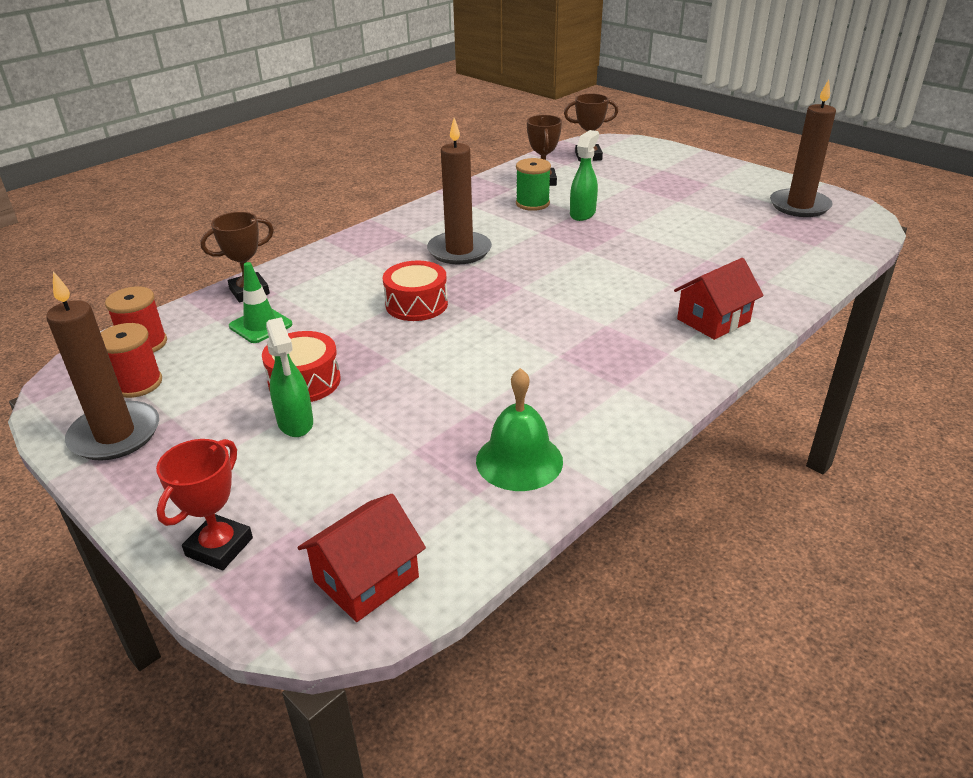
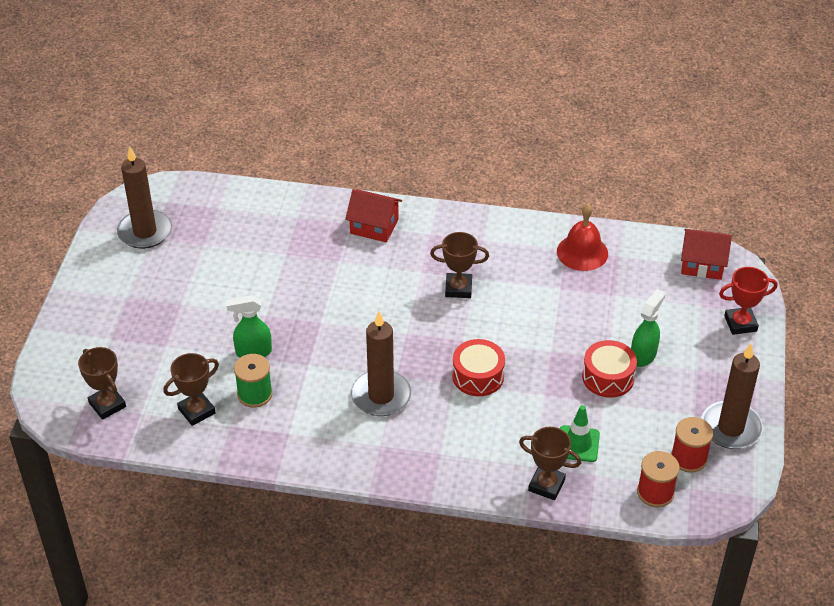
camera: 125 degrees left, 10 degrees up
(519, 460) = (582, 252): green bell -> red bell
(553, 338) = (458, 288): none -> brown trophy

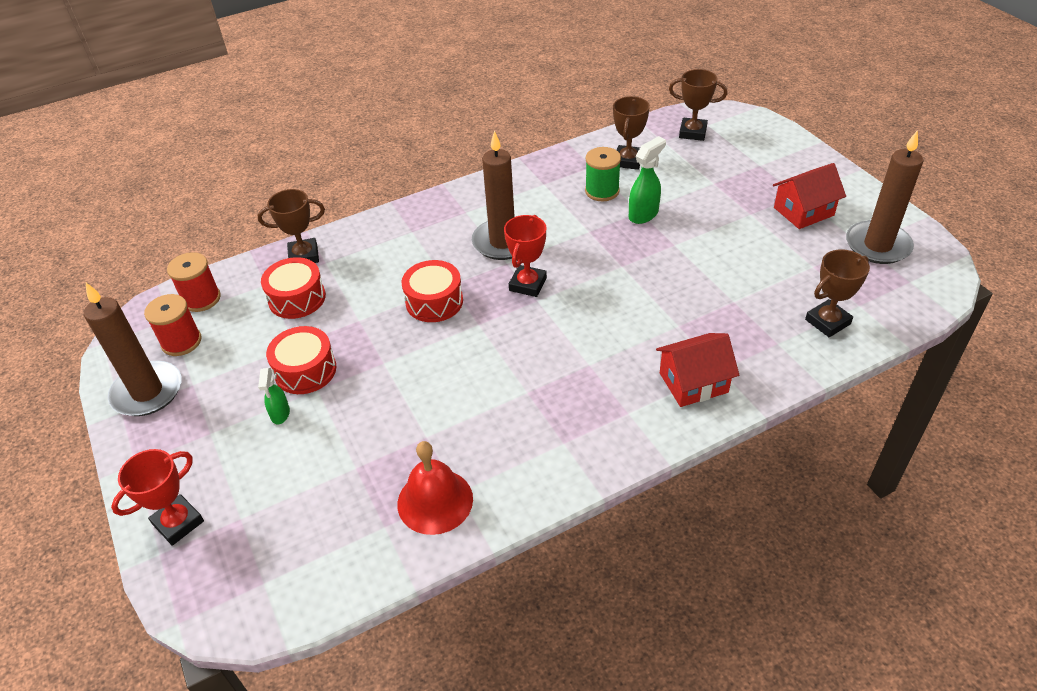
camera: 145 degrees right, 0 degrees up
(400, 348) = (528, 284): none -> red trophy
(458, 288) = (533, 370): brown trophy -> brown trophy (827, 322)
(578, 444) = (297, 298): green traffic cone -> red drum
(643, 355) = (280, 414): green spray bottle -> green spray bottle, size x0.64
(702, 264) = (266, 584): red house -> red house (803, 211)

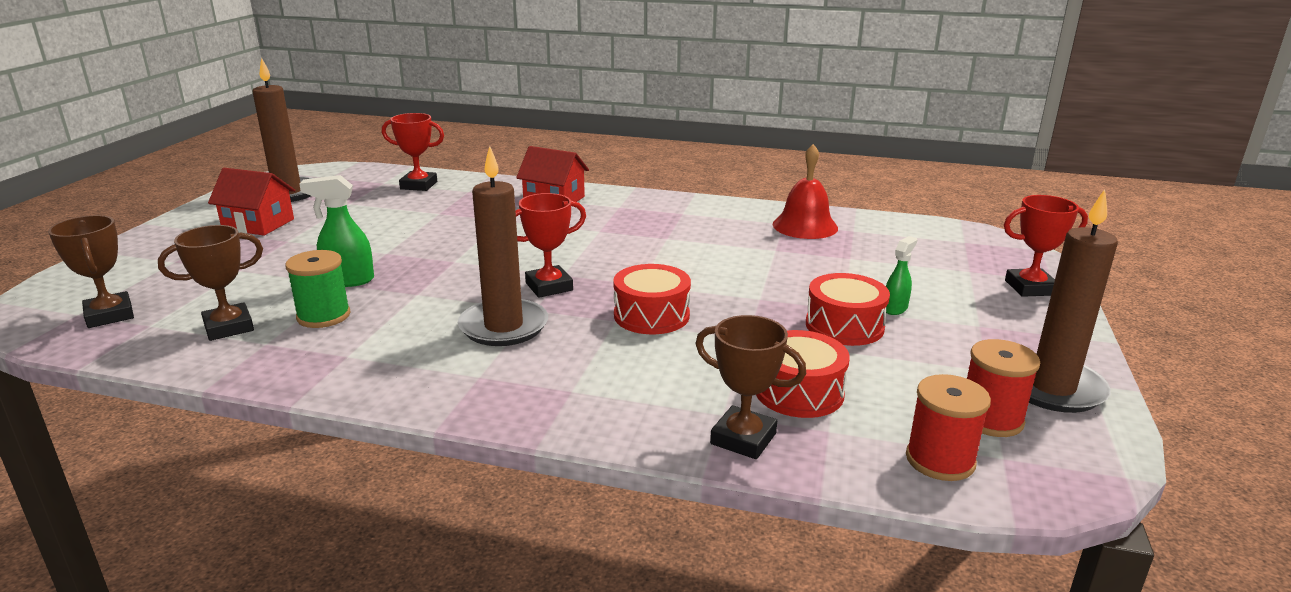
camera: 140 degrees left, 20 degrees down
(827, 322) = (419, 185): brown trophy -> red trophy

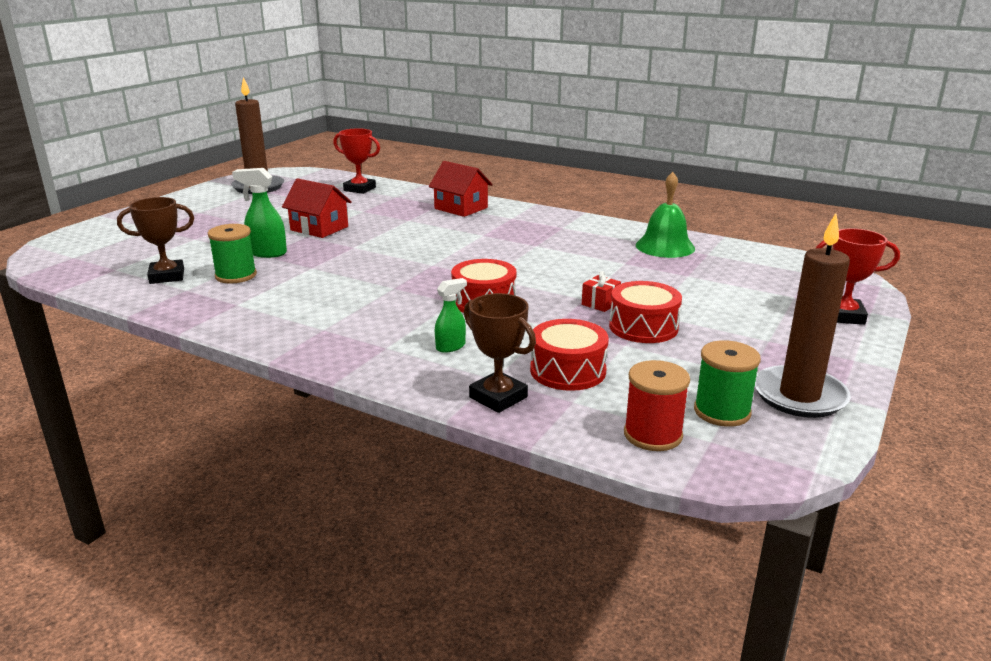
camera: 15 degrees right, 0 degrees up
(110, 315) = (93, 260): brown trophy -> none
(258, 224) = (225, 208): red house -> red house (319, 228)
(503, 326) = (362, 297): brown candle -> none
(549, 287) = (415, 272): red trophy -> none
(781, 302) = (600, 303): none -> red gift
(805, 226) = (665, 246): red bell -> green bell
(895, 308) = (699, 319): green spray bottle -> green spray bottle (451, 347)
(990, 419) = (722, 412): red spool -> green spool

